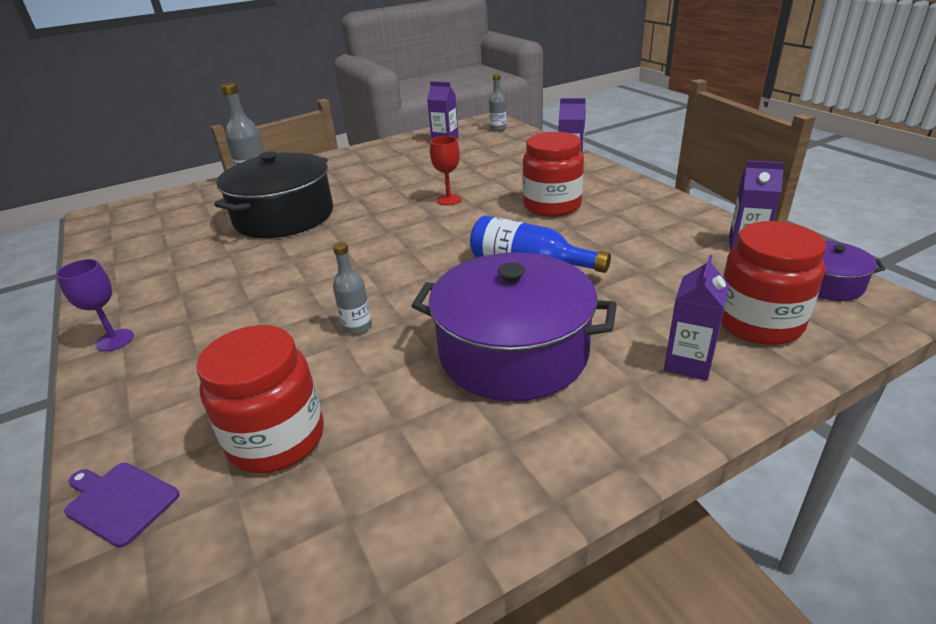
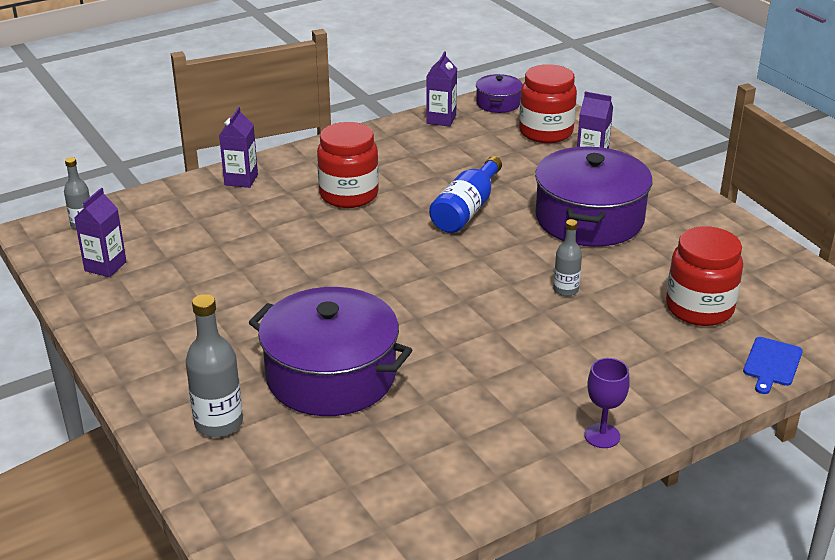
camera: 95 degrees left, 0 degrees up
(119, 501) = (772, 364): purple cutting board -> blue cutting board
(284, 216) = (331, 375): black pot -> purple pot
(449, 200) = (315, 255): red goblet -> none

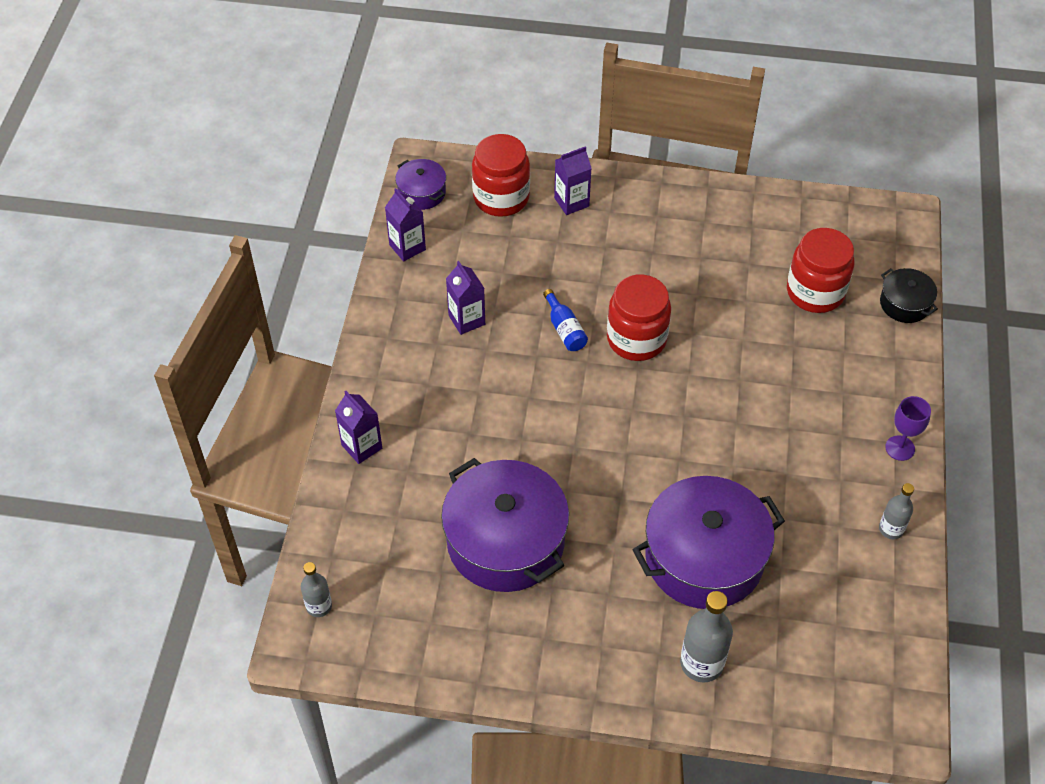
camera: 50 degrees left, 20 degrees up
(105, 266) = (409, 624): purple carton -> purple carton (466, 320)
(349, 195) = (464, 388): red jar -> red jar (636, 339)
(466, 210) = (565, 329): blue bottle -> blue bottle, size x0.61
(565, 290) = (726, 348): grey bottle -> grey bottle (891, 529)
(589, 219) = (651, 266): purple pot -> purple pot (506, 541)
(772, 364) = (904, 304): blue cutting board -> black pot

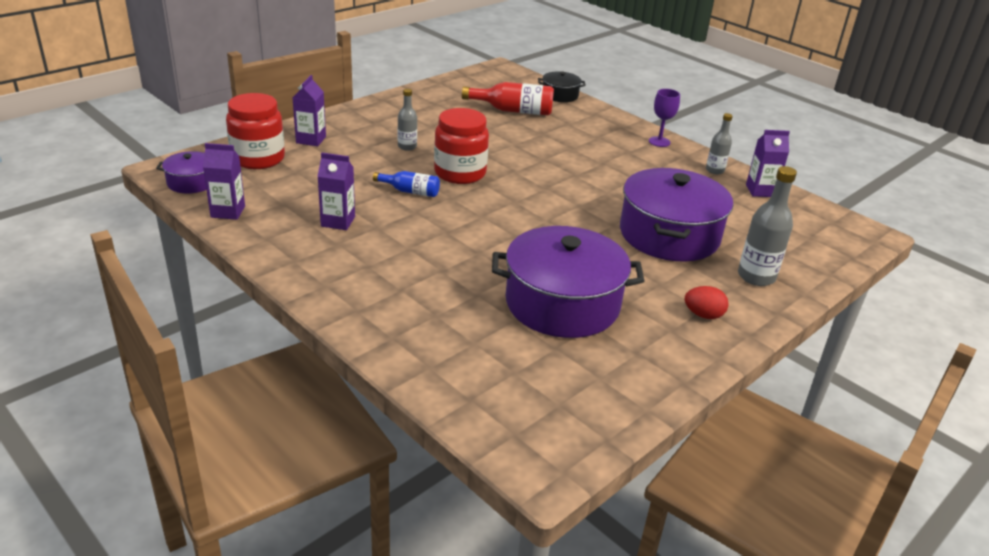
camera: 55 degrees left, 20 degrees down
(319, 606) = (514, 433): grey bottle -> grey bottle (407, 146)
(362, 447) = (380, 326): purple carton -> purple carton (760, 191)
(591, 651) = (703, 315): none -> red egg
(815, 292) = (513, 110): red jar -> red bottle

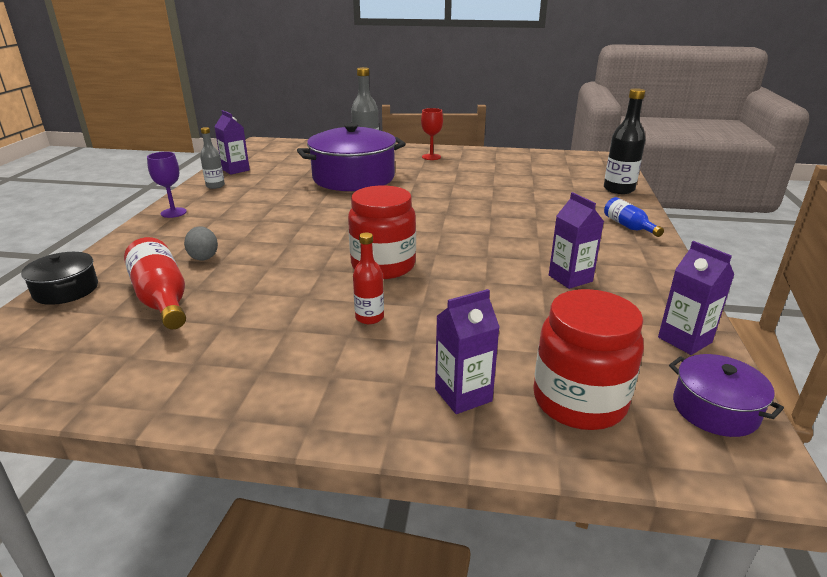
camera: 125 degrees left, 5 degrees down
(407, 146) = (369, 317): grey bottle -> red bottle
(410, 191) = (460, 272): blue bottle -> blue bottle (628, 226)
(432, 375) = (618, 189): none -> black bottle
(558, 131) = (203, 257): none -> grey egg
(562, 303) = (491, 182): purple pot -> none
(703, 315) = (431, 157): red egg -> red goblet

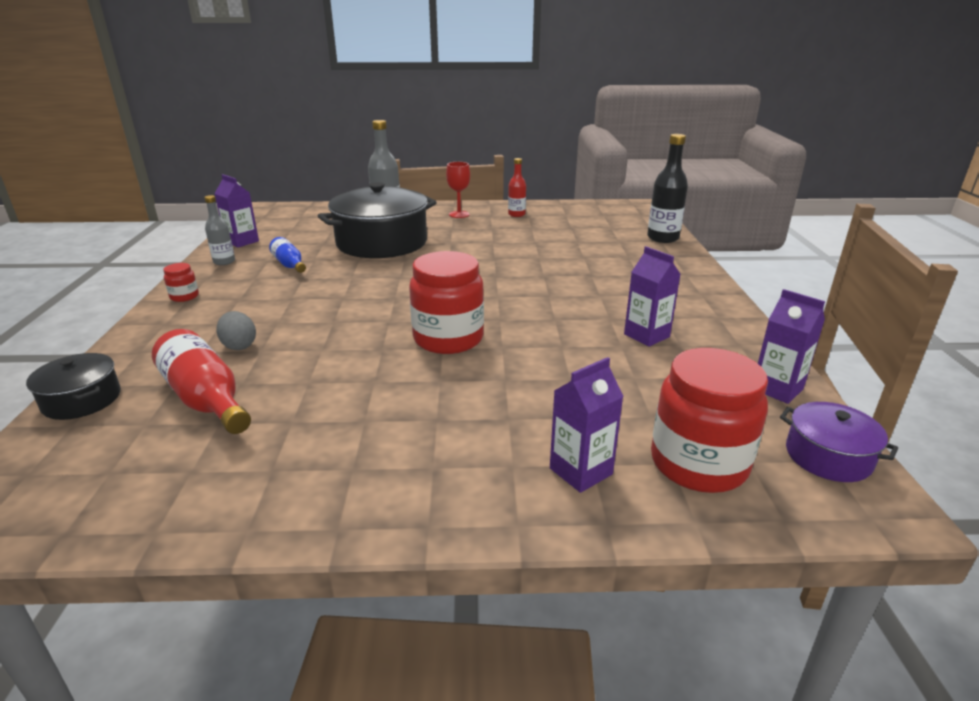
camera: 10 degrees left, 0 degrees up
(173, 212) = (184, 296): purple goblet -> red jar
(353, 178) = (382, 243): purple pot -> black pot
(369, 317) = (453, 397): red bottle -> red bottle (516, 214)
(628, 226) = (685, 276): blue bottle -> blue bottle (289, 265)

